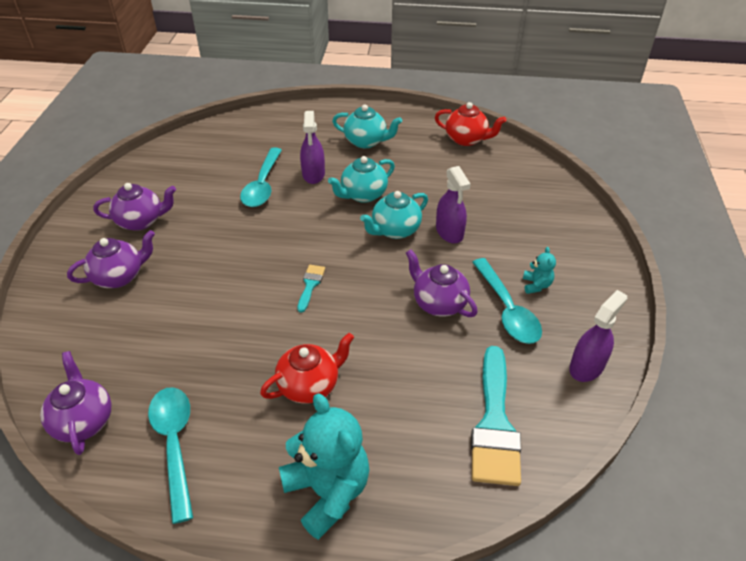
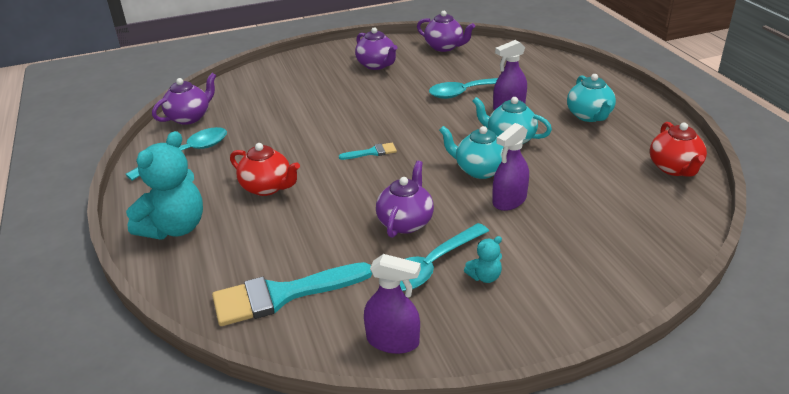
camera: 65 degrees right, 10 degrees down
(119, 276) = (317, 80): purple teapot -> purple teapot (444, 47)

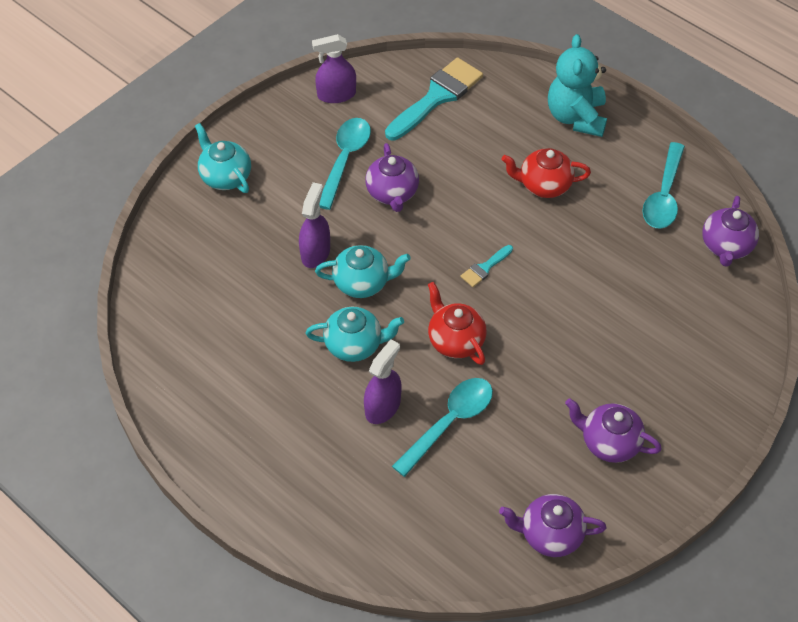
camera: 150 degrees right, 20 degrees up
(485, 277) = (299, 165): turquoise teddy bear -> none
(589, 116) = (281, 426): turquoise teapot -> turquoise teapot (225, 176)
(674, 168) = (168, 360): red teapot -> red teapot (455, 340)

